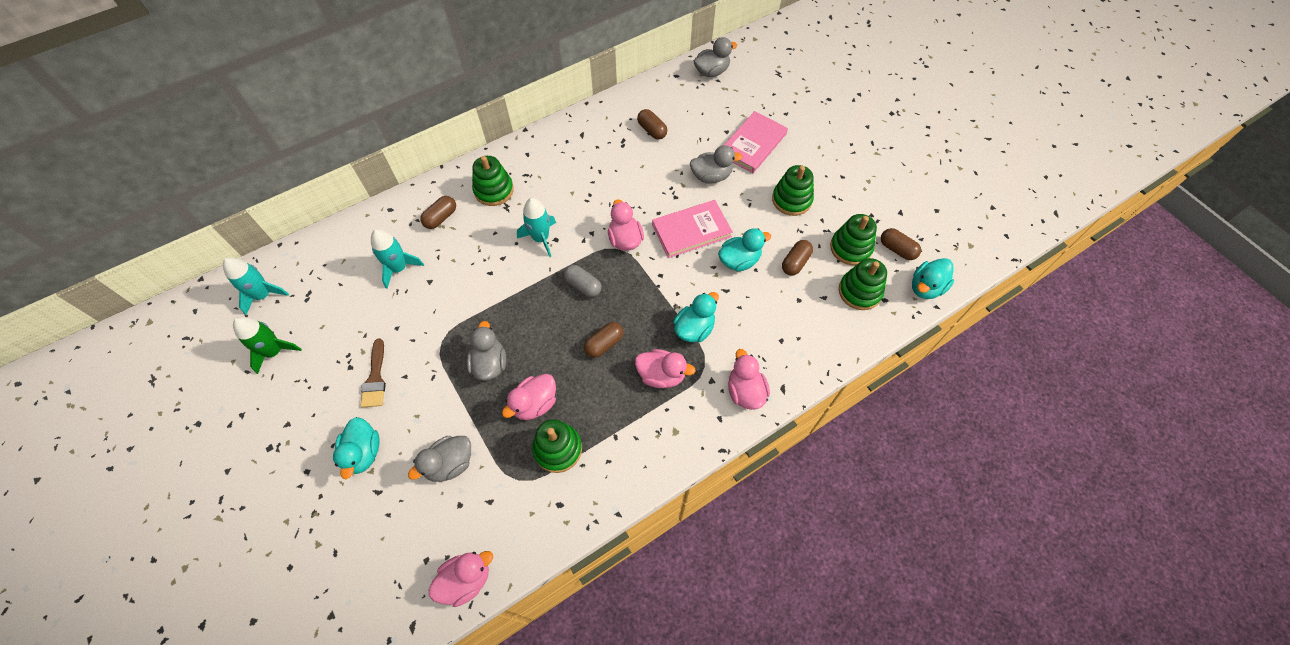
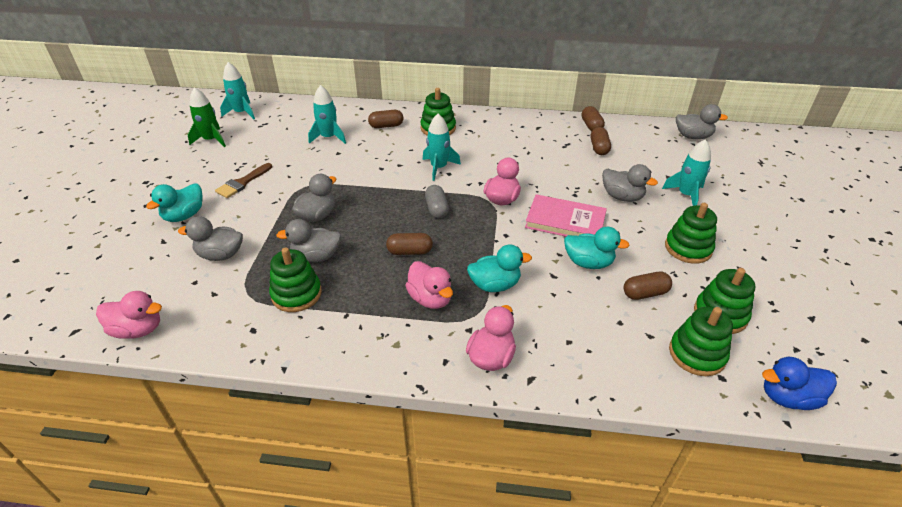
camera: 40 degrees right, 20 degrees down
(534, 404) = (316, 256): pink duck -> grey duck
(753, 144) = (686, 195): pink book -> turquoise rocket
(897, 249) = (778, 345): brown capsule -> brown capsule (591, 126)
(926, 287) = (788, 397): turquoise duck -> blue duck

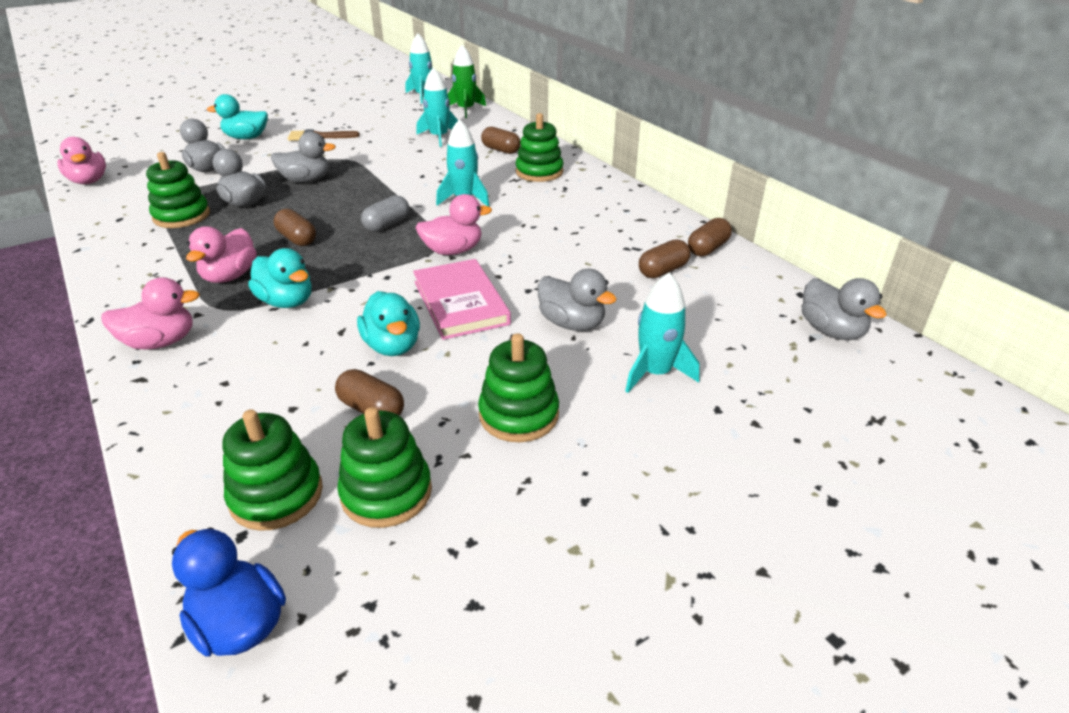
camera: 50 degrees right, 5 degrees down
(211, 140) = (365, 103): green rocket -> green rocket (466, 110)
(622, 197) = (572, 323): grey duck -> grey duck turned 45 degrees counterclockwise

